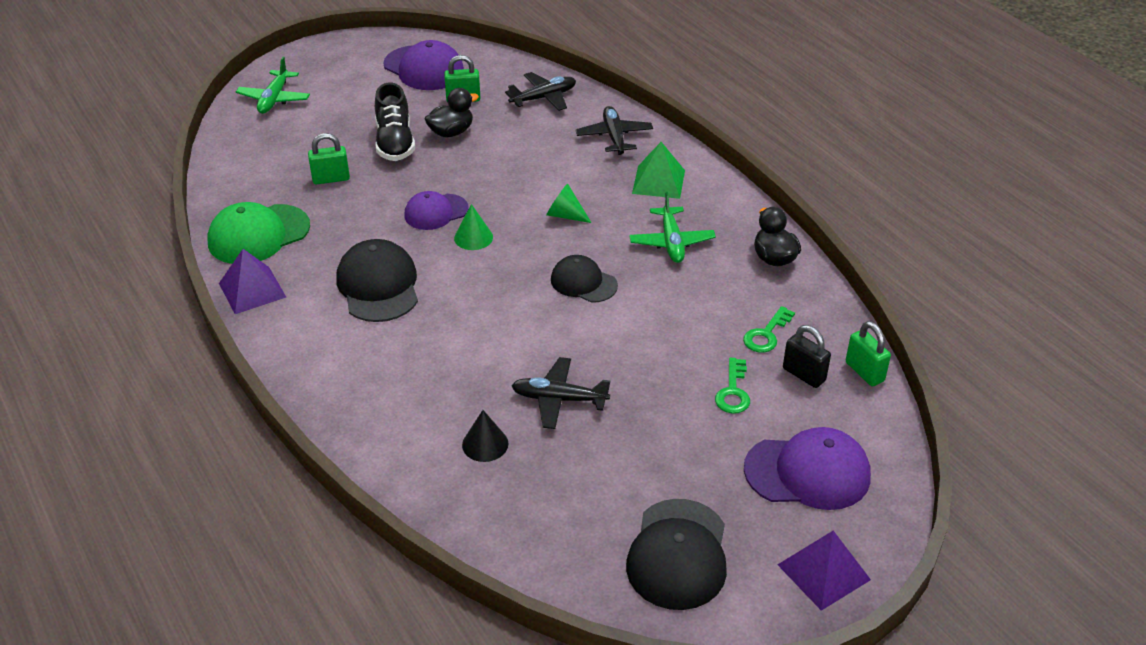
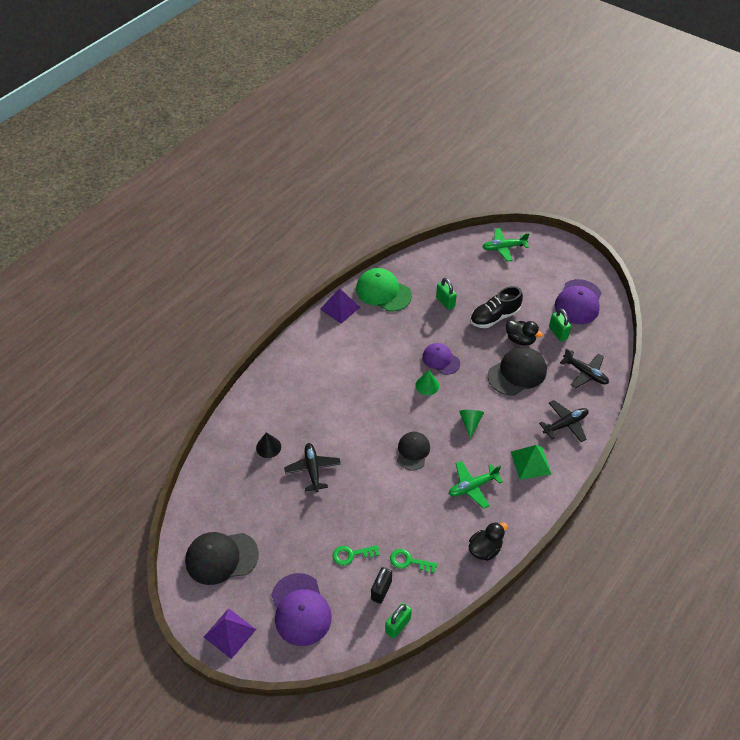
camera: 70 degrees right, 10 degrees up
(378, 285) = (366, 358): black cap -> black cap (517, 373)

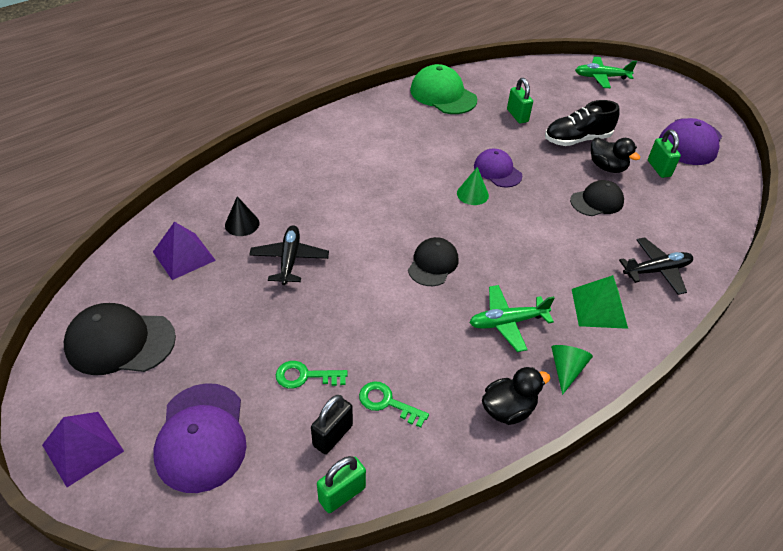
camera: 10 degrees right, 5 degrees down
(340, 308) = (386, 101): purple pyramid -> purple pyramid (184, 256)
(470, 423) = (521, 245): green cone -> green cone (566, 369)
(517, 373) = (597, 201): black cap -> black cap, size x0.65
(585, 373) = (692, 217): black plane -> none

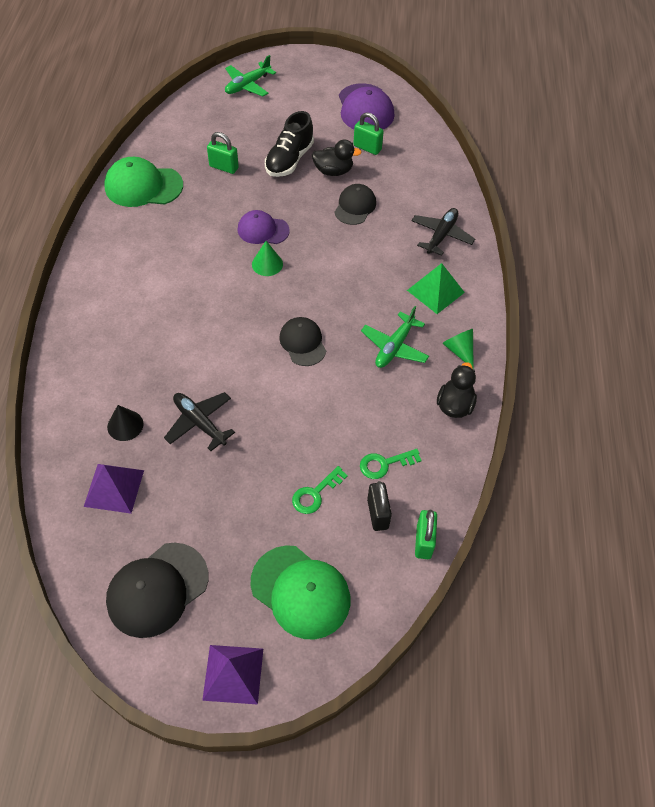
camera: 45 degrees left, 10 degrees up
(201, 437) = (300, 592): purple cap -> green cap

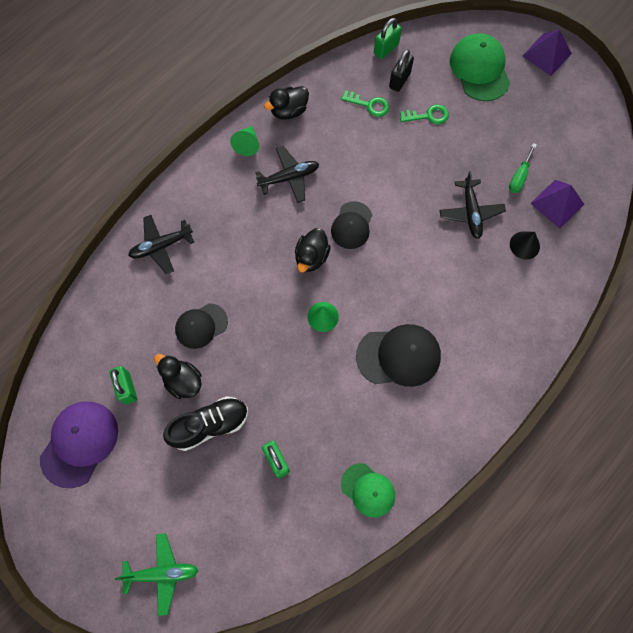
camera: 140 degrees left, 15 degrees up
(143, 186) = (368, 490): green cap -> green cap, size x0.65
(157, 589) = (564, 123): black cap -> black cap (399, 356)
(172, 491) = (519, 176): none -> green screwdriver
(263, 230) = (299, 356): purple cap -> none
(315, 298) = (311, 257): none -> black duck
(394, 347) = (289, 177): green plane -> black plane
(435, 291) = (216, 200): green pyramid -> none

